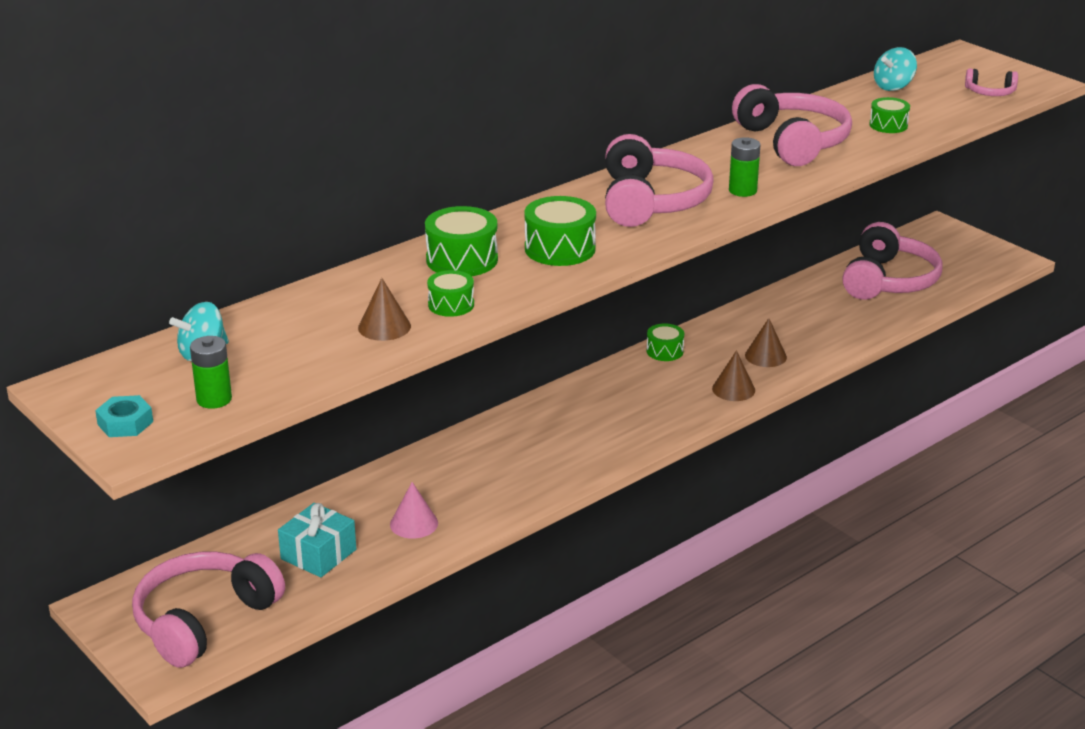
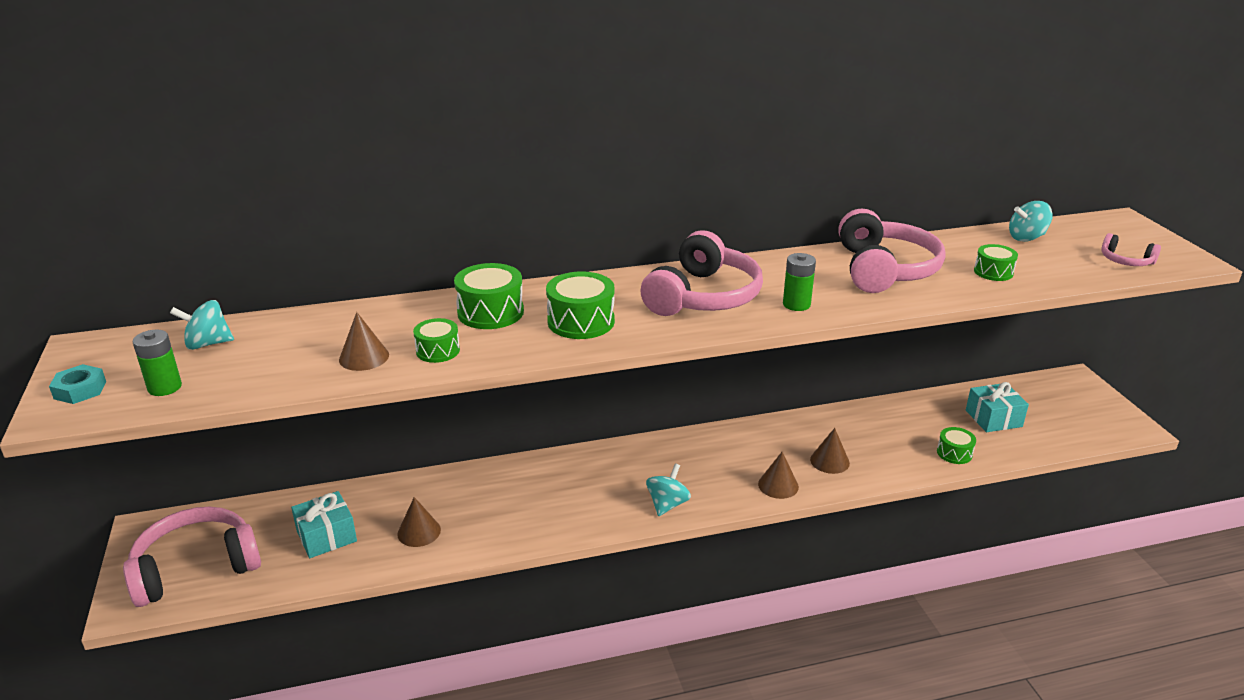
camera: 25 degrees right, 0 degrees up
(414, 523) = (419, 532): pink cone -> brown cone
(642, 433) = (667, 504): none -> turquoise spinning top
(664, 351) = (743, 433): green drum -> green drum (954, 453)
(888, 280) = (993, 418): pink headphones -> turquoise gift

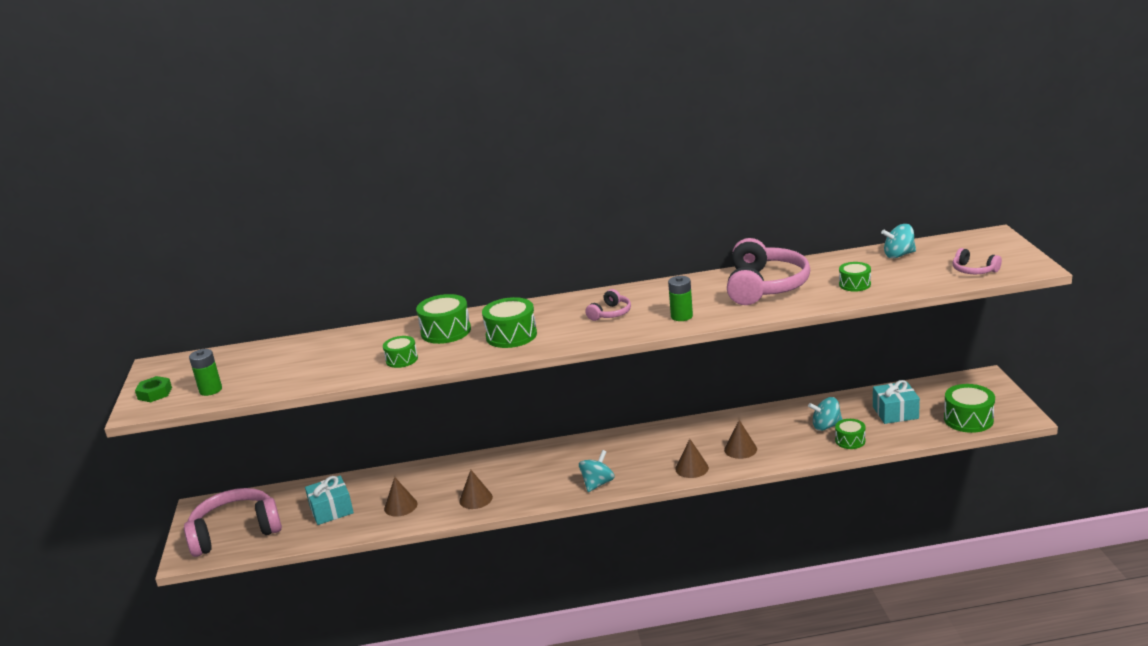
camera: 10 degrees right, 5 degrees down
(80, 390) = (155, 393): turquoise nut -> green nut
(207, 344) = (241, 361): turquoise spinning top -> turquoise spinning top (826, 426)
(364, 357) = (348, 366): brown cone -> brown cone (476, 499)
(702, 296) = (610, 313): pink headphones -> pink headphones, size x0.47
(1078, 429) = (968, 419): none -> green drum

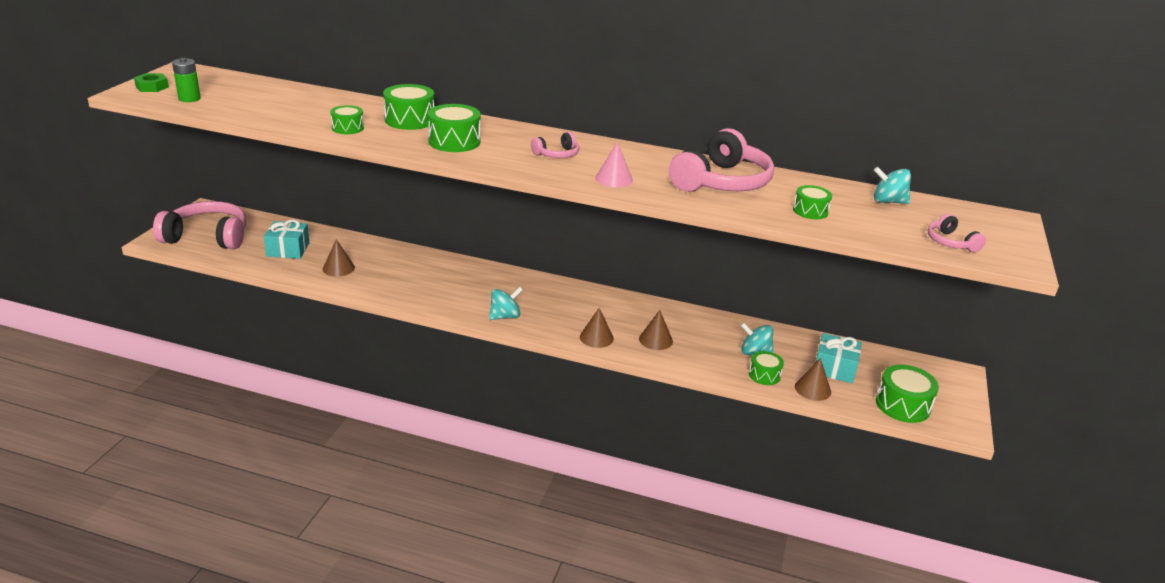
camera: 20 degrees right, 5 degrees up
(476, 499) = (398, 287): brown cone -> brown cone (812, 389)
(681, 316) = (614, 179): green battery -> pink cone

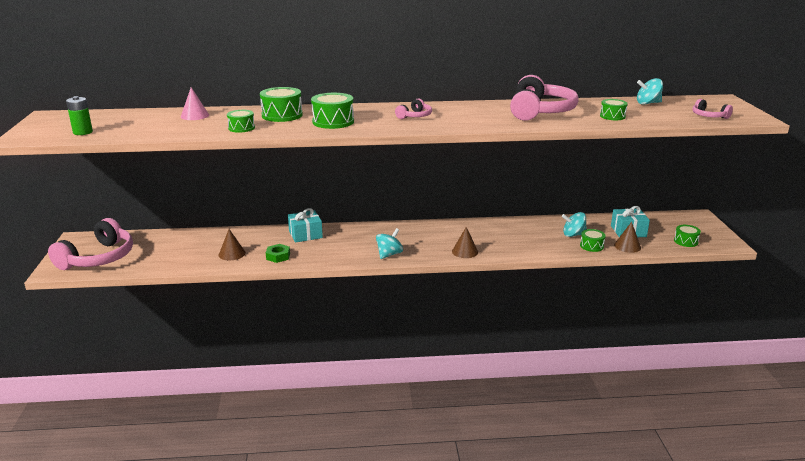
camera: 20 degrees left, 5 degrees down
(152, 87) = (38, 130): green nut -> green nut (278, 256)
(207, 237) = (98, 258): pink headphones -> pink headphones turned 135 degrees clockwise
(288, 249) = (177, 251): turquoise gift -> turquoise gift (305, 234)
(614, 179) = (471, 122): pink cone -> pink cone (194, 116)
(655, 340) = (505, 243): brown cone -> none
(903, 405) = (686, 241): green drum -> green drum, size x0.61

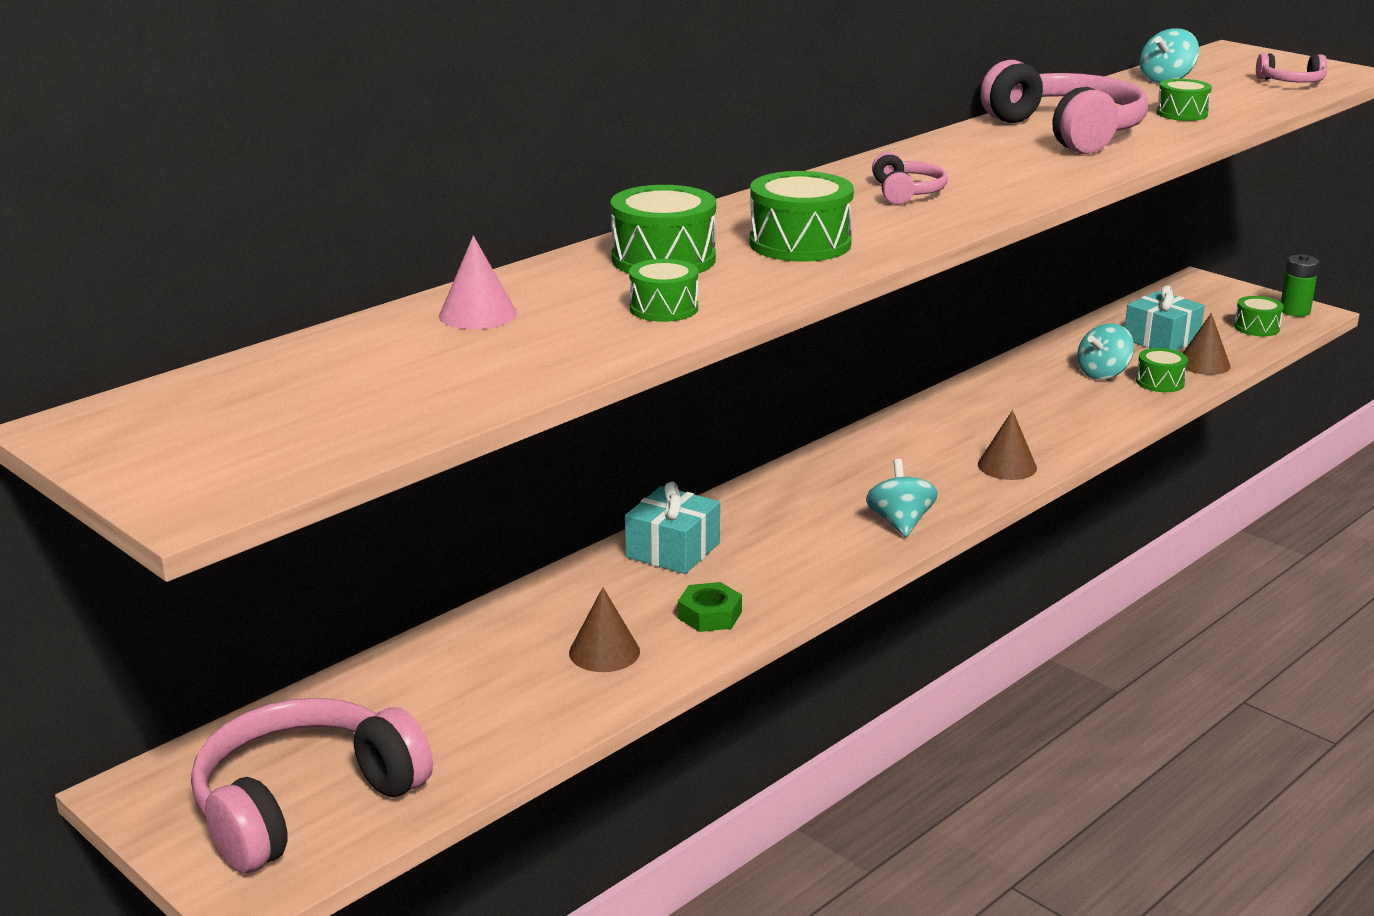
camera: 40 degrees left, 0 degrees up
(83, 132) = (322, 433): green battery -> green battery (1294, 311)
(98, 258) = (304, 804): pink headphones -> pink headphones turned 120 degrees counterclockwise

